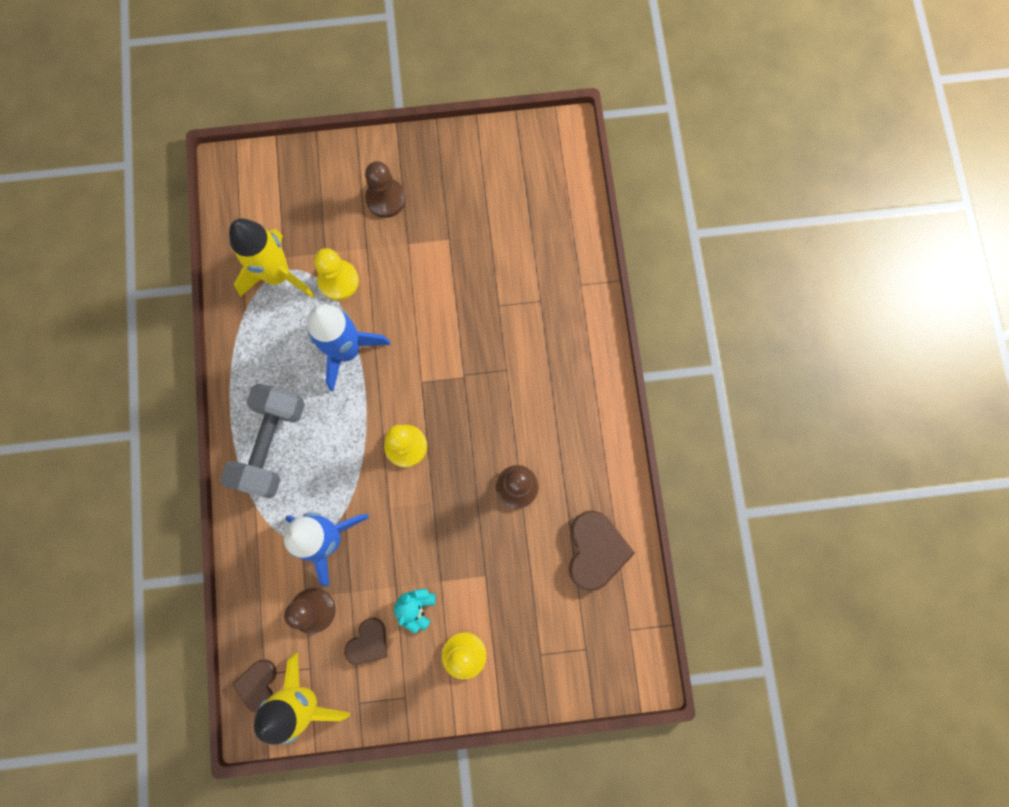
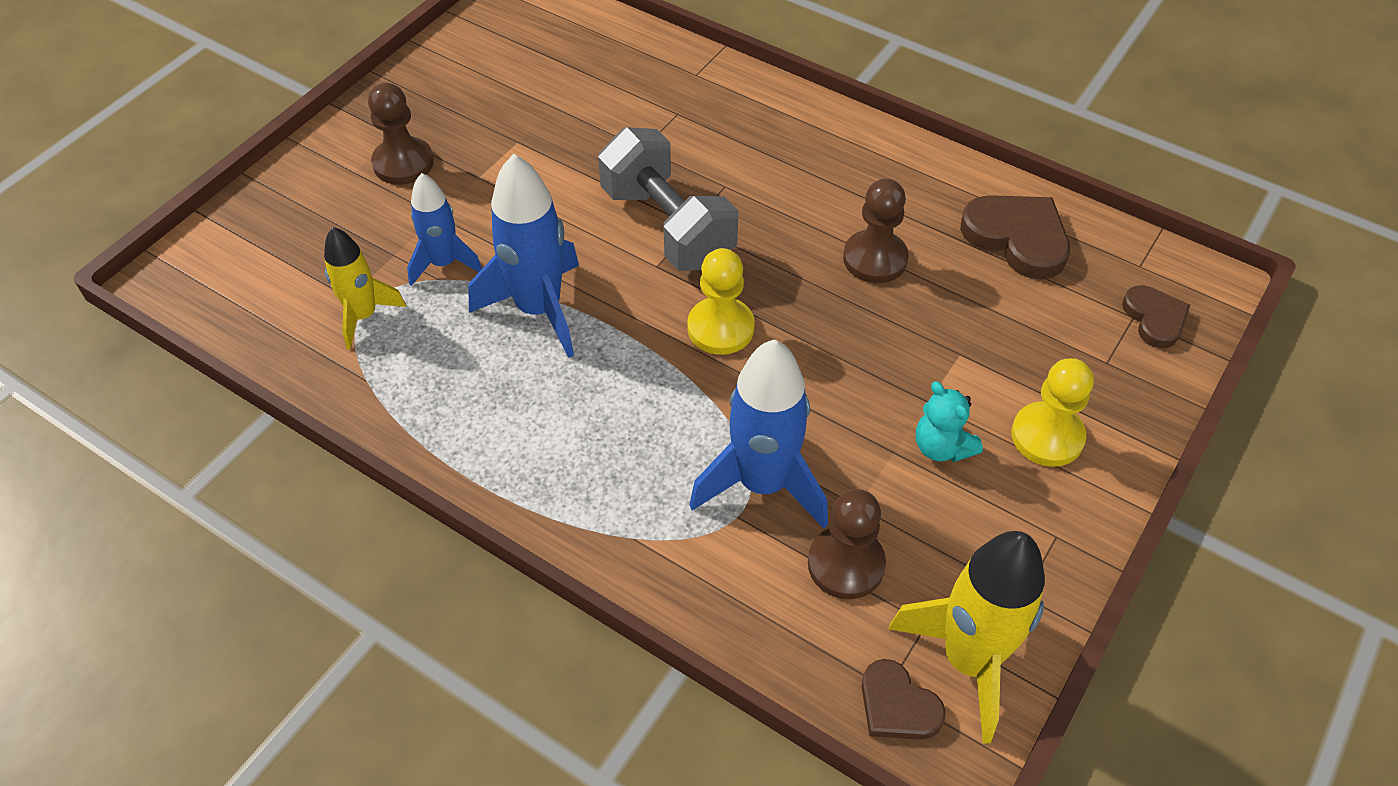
camera: 50 degrees left, 25 degrees down
(271, 445) = (572, 464): grey dumbbell -> grey dumbbell (668, 226)
(278, 275) = (363, 316): yellow rocket -> yellow rocket, size x0.61
(338, 281) = (444, 263): yellow pawn -> blue rocket
(368, 642) = (945, 529): brown heart -> brown heart (1154, 318)

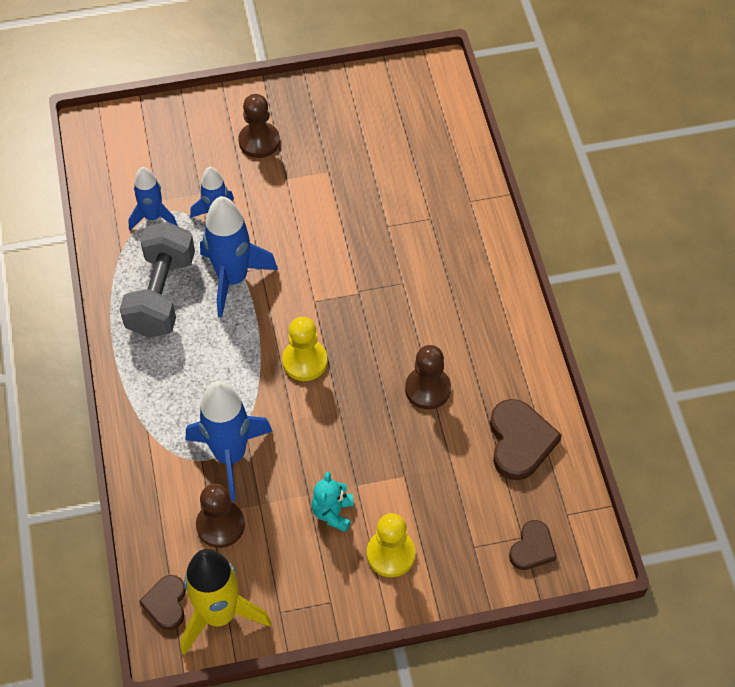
camera: 45 degrees right, 5 degrees up
(363, 316) = (153, 217): yellow rocket -> blue rocket
(668, 226) = (345, 283): grey dumbbell -> grey dumbbell (161, 295)

